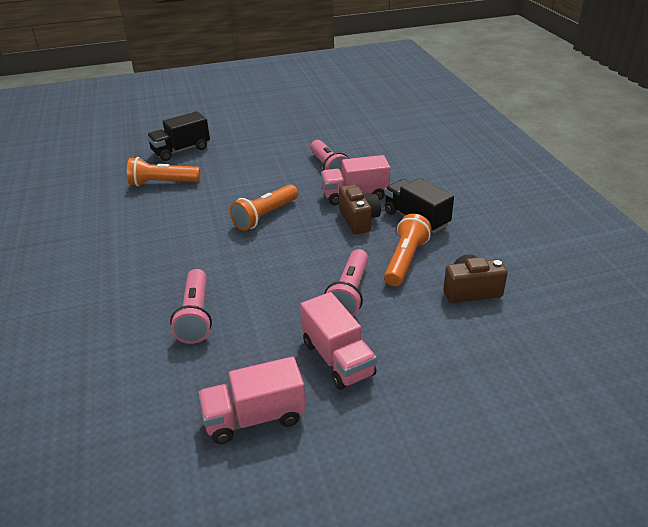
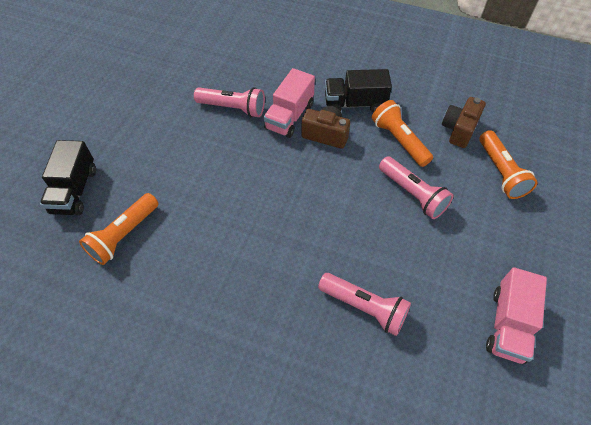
camera: 55 degrees left, 20 degrees up
(265, 216) = (262, 188): orange flashlight -> orange flashlight (500, 172)
(337, 359) = (478, 242): pink truck -> none

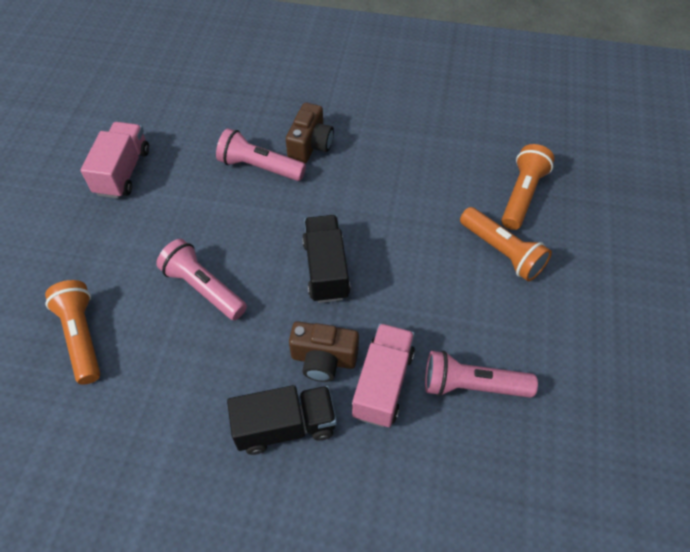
camera: 170 degrees right, 0 degrees up
(75, 190) = (609, 232): black truck -> black truck (326, 269)
(399, 140) = (216, 366): orange flashlight -> orange flashlight (502, 252)
(459, 130) = (125, 400): brown camera -> brown camera (310, 145)

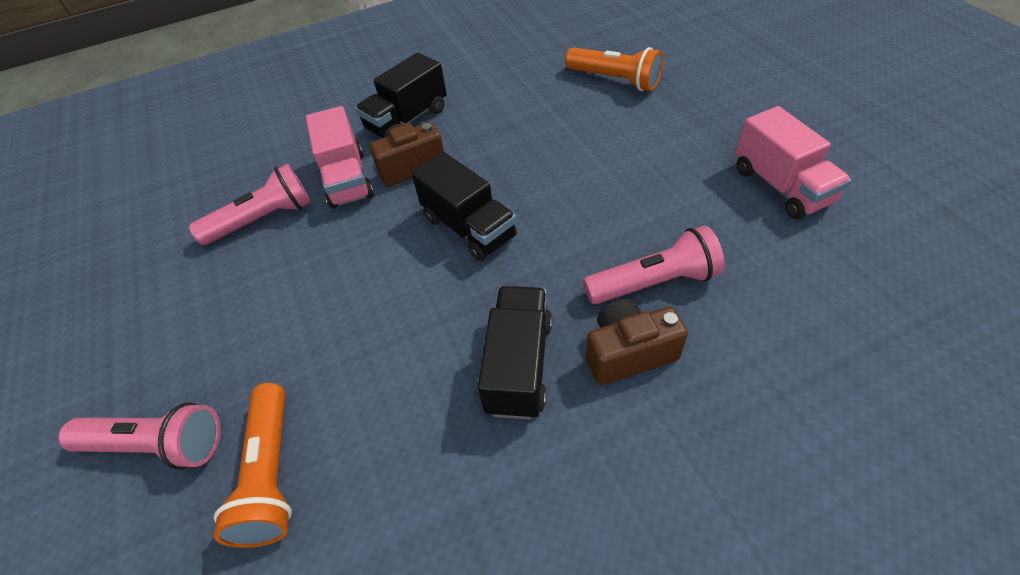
camera: 150 degrees right, 5 degrees down
(204, 288) = (565, 152): pink flashlight -> pink flashlight (157, 445)
(310, 145) = (628, 353): brown camera -> brown camera turned 90 degrees clockwise
(367, 171) = (519, 365): none -> black truck
(502, 252) = (275, 363): orange flashlight -> none

